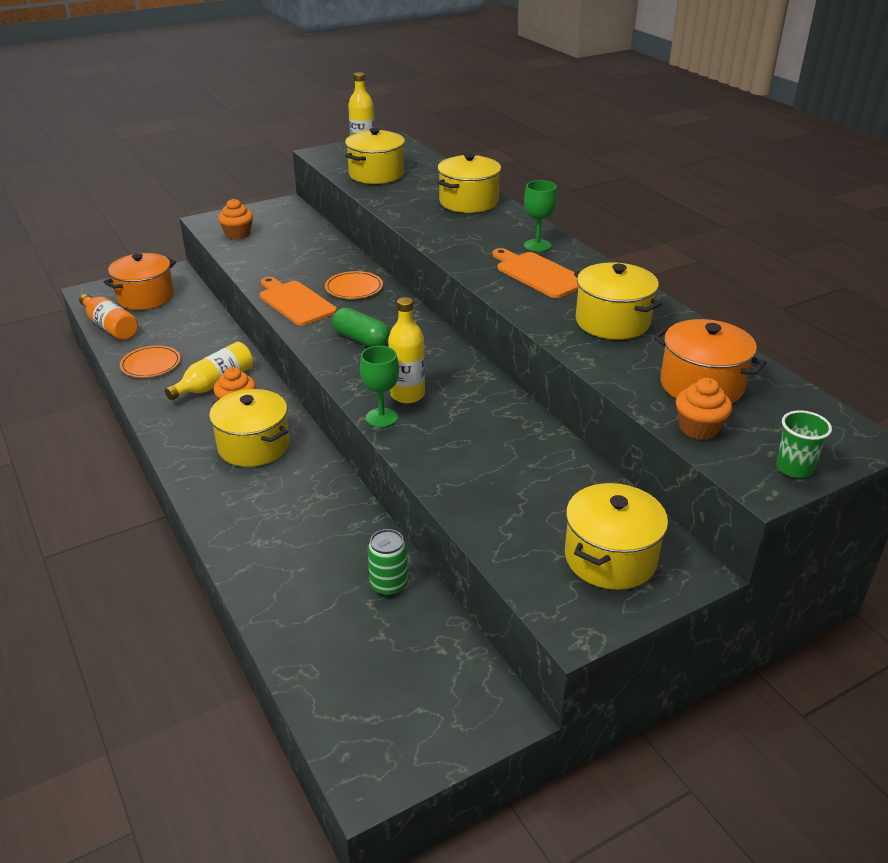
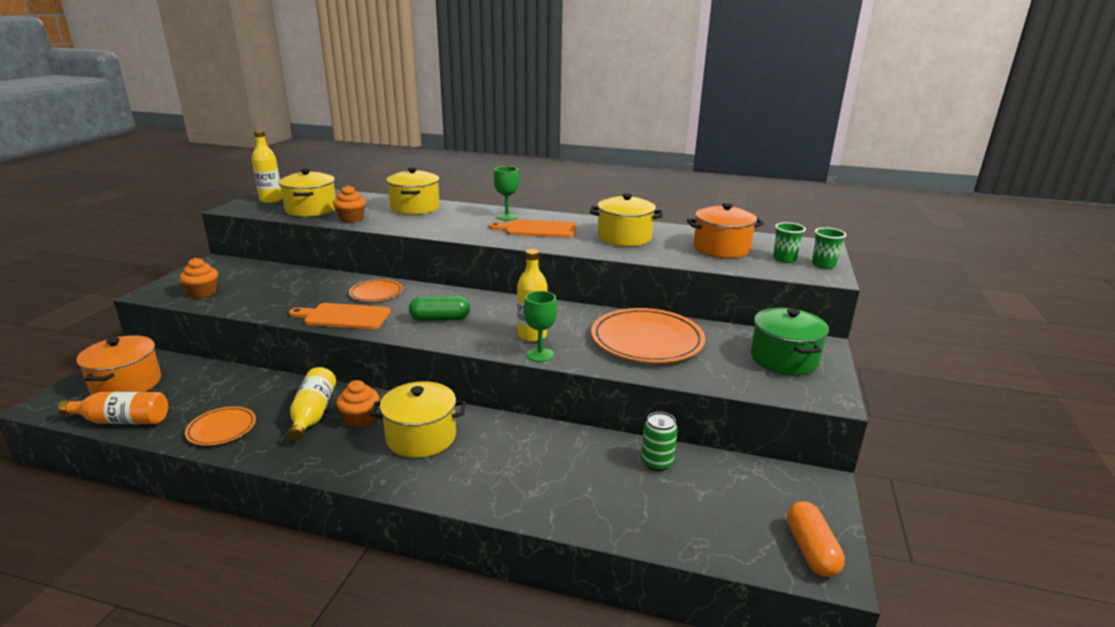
camera: 45 degrees left, 10 degrees down
(383, 750) = (810, 550): none -> orange capsule
(504, 456) = (647, 340): none -> orange plate
(610, 558) = (784, 359): yellow pot -> green pot
(699, 428) = (759, 266): orange cupcake -> orange cupcake (351, 219)
(756, 435) = (784, 259): none -> green cup

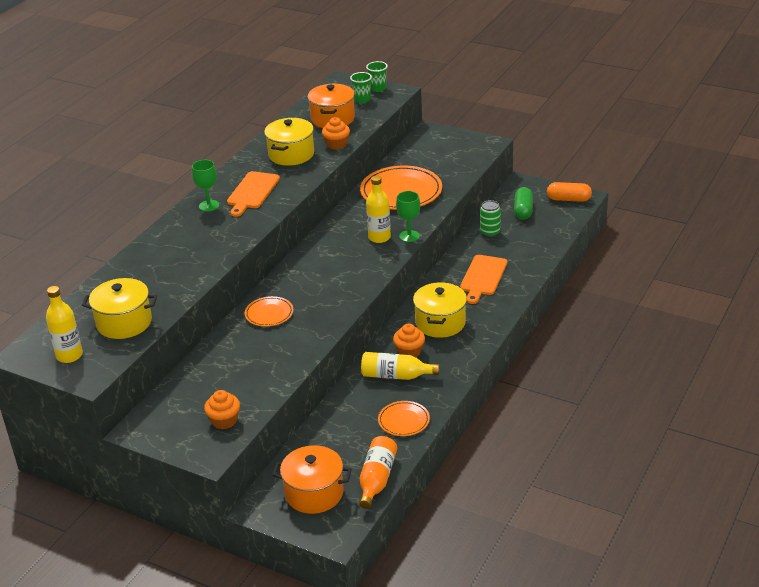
camera: 75 degrees left, 10 degrees up
(344, 317) = (314, 328): orange cutting board -> orange cutting board (483, 277)
(351, 219) = (171, 294): orange cupcake -> orange cupcake (336, 144)
(415, 208) = (152, 257): yellow pot -> none
(440, 319) = (336, 278): green capsule -> green capsule (523, 211)
(784, 359) = (442, 147): green pot -> none

